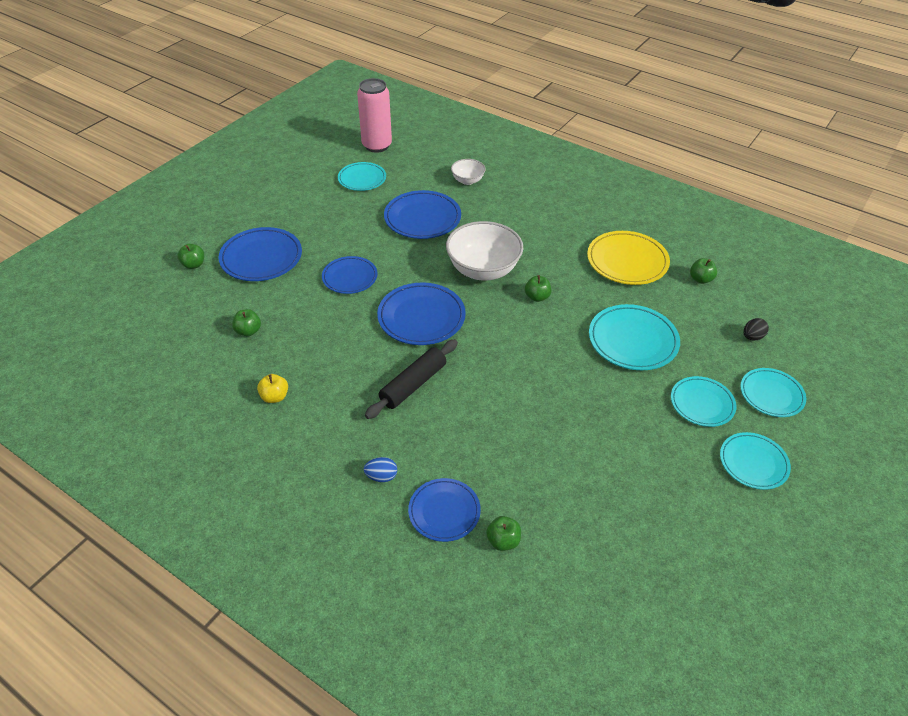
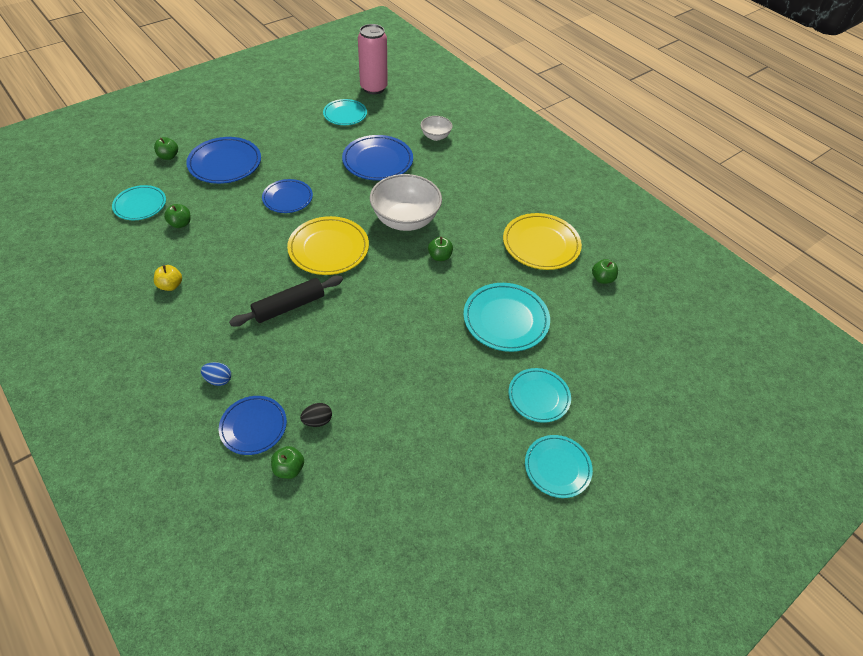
camera: 15 degrees right, 5 degrees up
(421, 317) = (328, 248): blue plate -> yellow plate
(752, 337) = (622, 347): black egg -> black egg (317, 421)
(771, 394) = (611, 407): turquoise plate -> turquoise plate (140, 205)

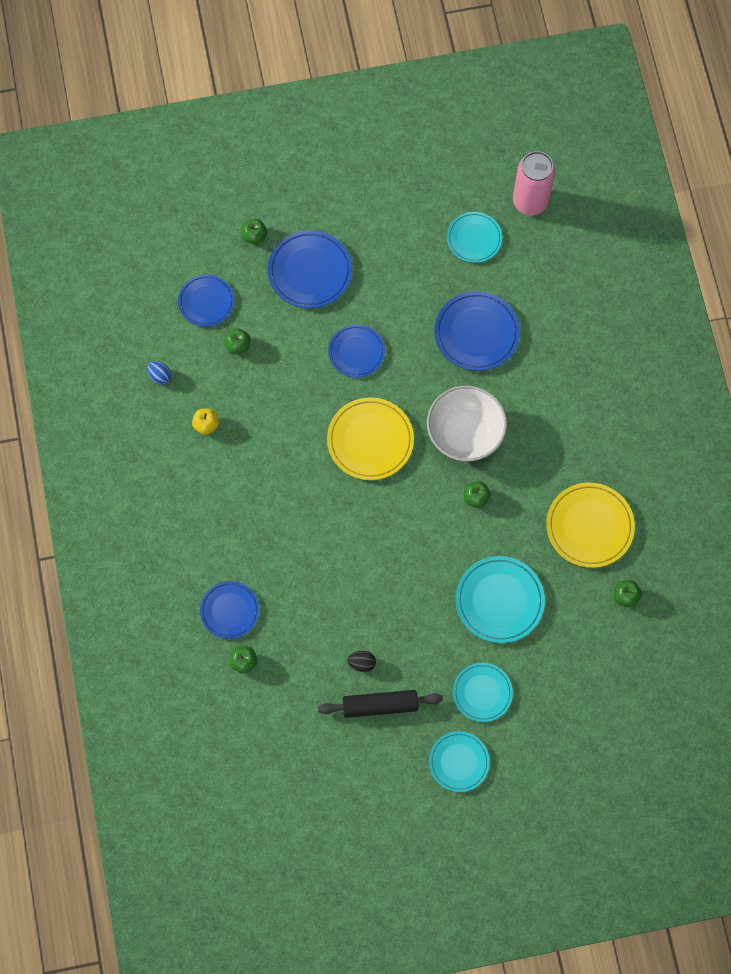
camera: 30 degrees right, 20 degrees up
(140, 205) = (206, 302): turquoise plate -> blue plate
(218, 379) = (216, 551): blue egg -> blue egg (160, 376)
(289, 306) = (305, 497): black rolling pin -> black rolling pin (380, 705)
(317, 421) = (283, 629): black egg -> black egg (362, 663)
(435, 136) = (562, 318): white bowl -> none

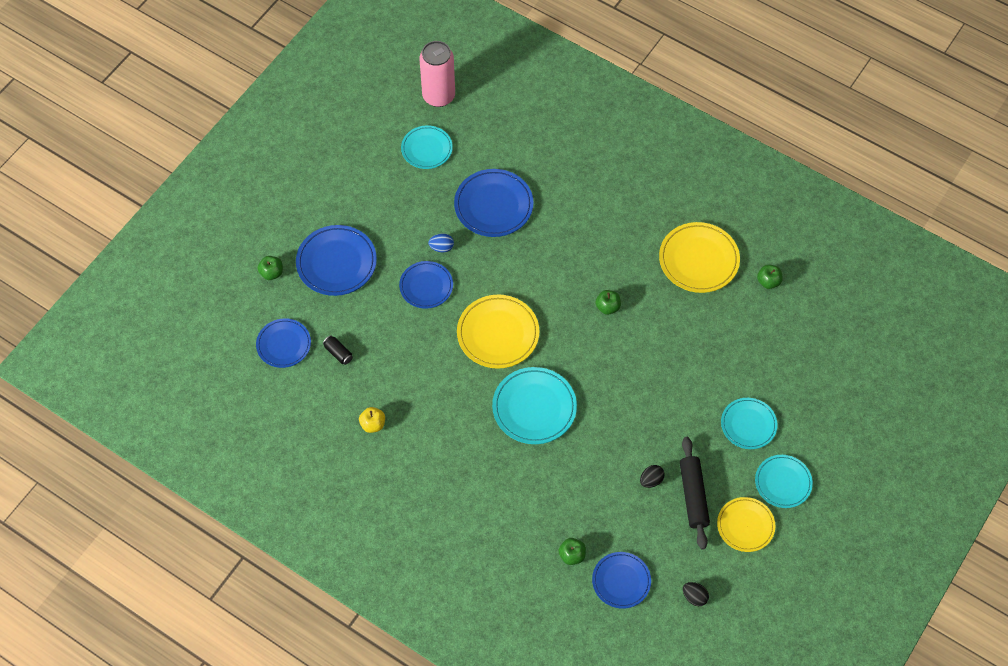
camera: 45 degrees left, 10 degrees down
(160, 376) = (303, 422): blue egg -> blue egg (441, 247)
(229, 611) = (524, 531): blue plate -> blue plate (621, 581)
(238, 345) = (338, 353): green apple -> black can
(298, 780) = (694, 597): none -> black egg
(380, 705) = (693, 496): black rolling pin -> black rolling pin turned 45 degrees counterclockwise
(394, 766) = (745, 525): none -> yellow plate
(465, 434) = (556, 274): white bowl -> none
(499, 600) = (694, 357): turquoise plate -> turquoise plate (534, 407)

